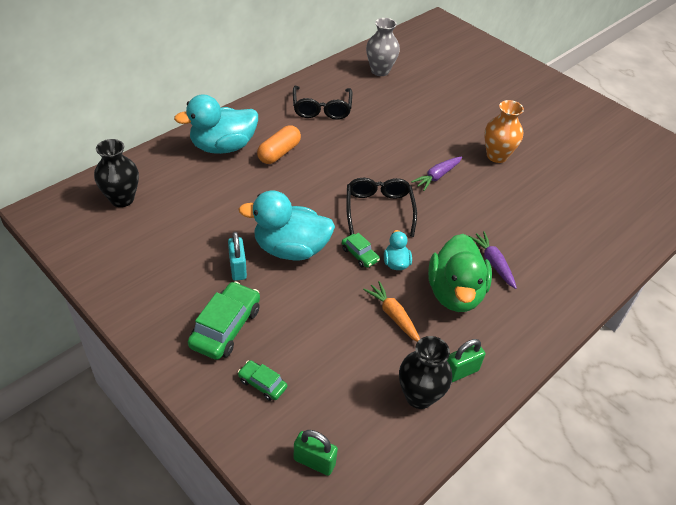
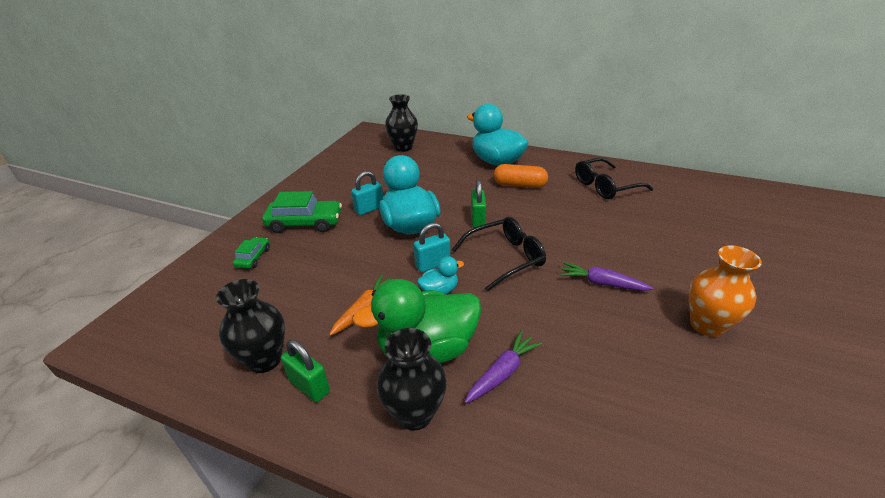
camera: 70 degrees right, 10 degrees down
(314, 461) = (176, 310): green padlock -> green padlock (477, 220)
(360, 255) = (432, 264): green car -> turquoise padlock
(380, 71) = (715, 198): grey vase -> none
(508, 319) = (414, 414): none -> black vase

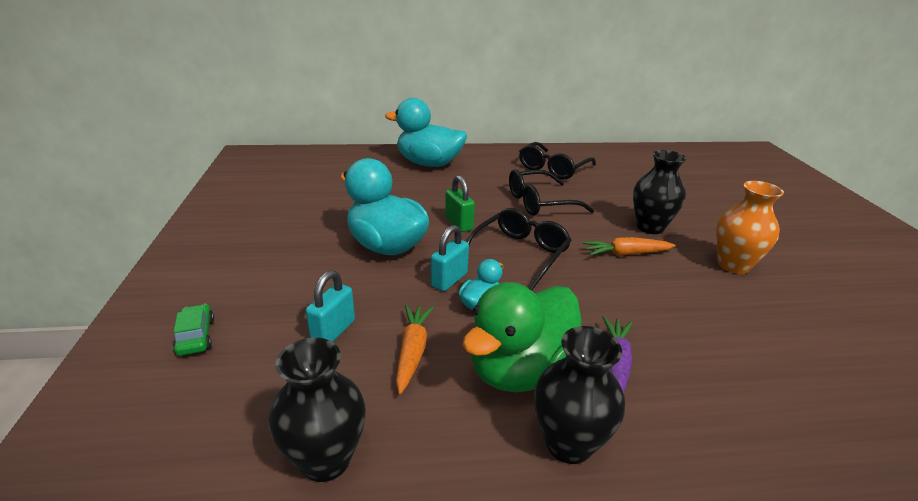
camera: 30 degrees left, 5 degrees down
(305, 223) = (242, 274): green car -> none
(309, 386) = (418, 467): green padlock -> none
(369, 209) = (320, 239): turquoise padlock -> turquoise padlock (333, 331)
(403, 147) = (306, 166): black vase -> black vase (650, 227)
(519, 185) = (472, 182): orange capsule -> none
(563, 216) = (539, 202): none -> black glasses
(601, 283) = (626, 254): purple carrot -> orange carrot

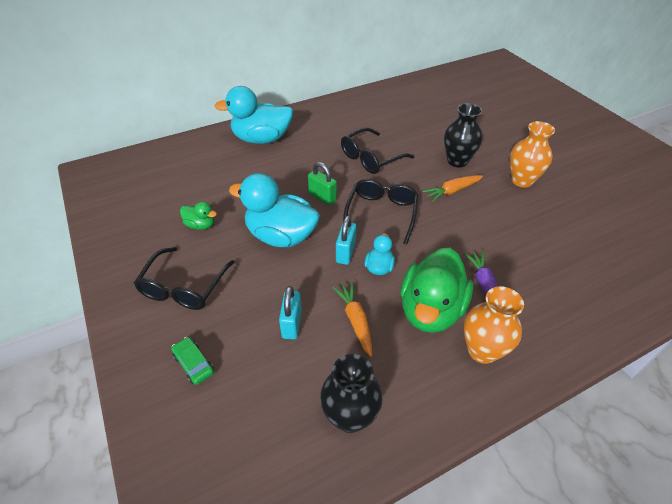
camera: 20 degrees left, 15 degrees up
(311, 217) = (201, 225): none -> green duck
(553, 169) = (363, 119): black glasses -> black glasses (183, 287)
(568, 443) = (482, 350): black vase -> orange vase

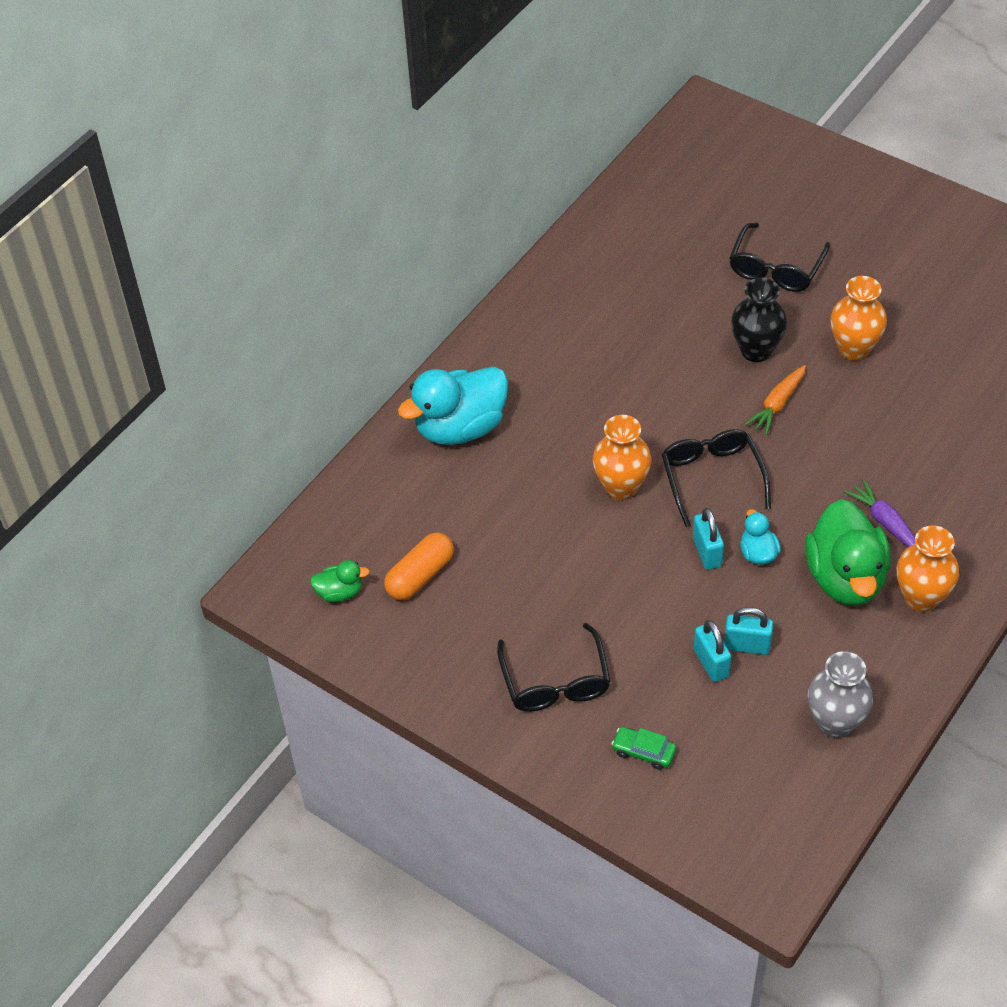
camera: 25 degrees left, 5 degrees up
(170, 196) = (420, 576): none -> orange capsule
(201, 225) = (500, 597): green duck -> green duck (340, 592)
(281, 236) = (613, 566): turquoise duck -> none
(322, 197) = (621, 487): green padlock -> orange vase
(326, 324) = (747, 645): none -> turquoise padlock
(350, 417) = (835, 722): black vase -> grey vase
(355, 320) = (775, 627): orange carrot -> none
(370, 158) = (639, 396): black glasses -> black glasses (775, 268)

